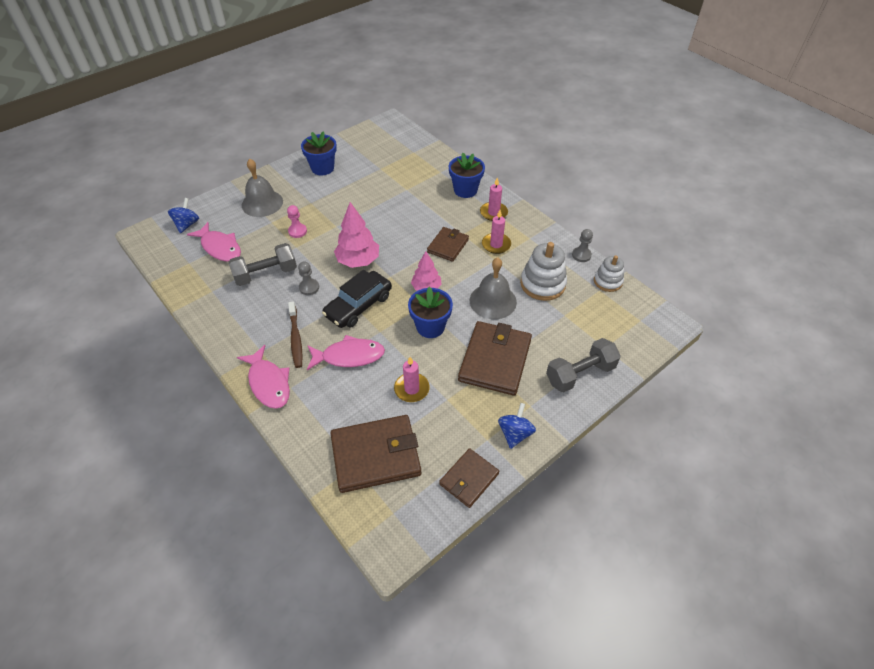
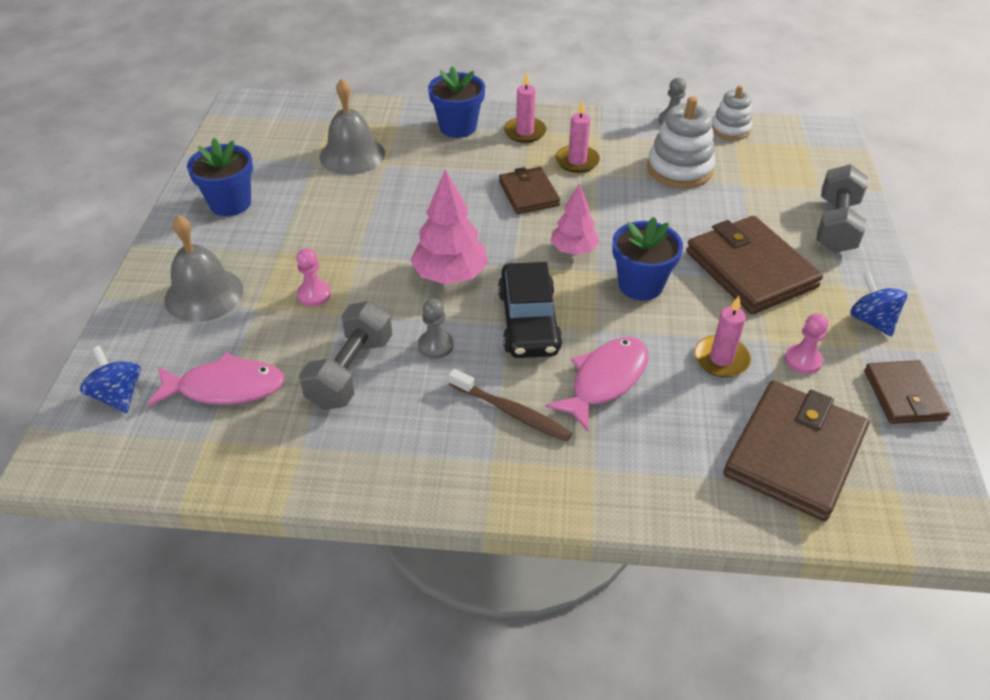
camera: 45 degrees left, 5 degrees down
(268, 383) = (561, 487): pink fish -> none
(448, 421) = (803, 360): none -> pink pawn
(493, 301) = (660, 216): grey bell -> grey bell (352, 155)

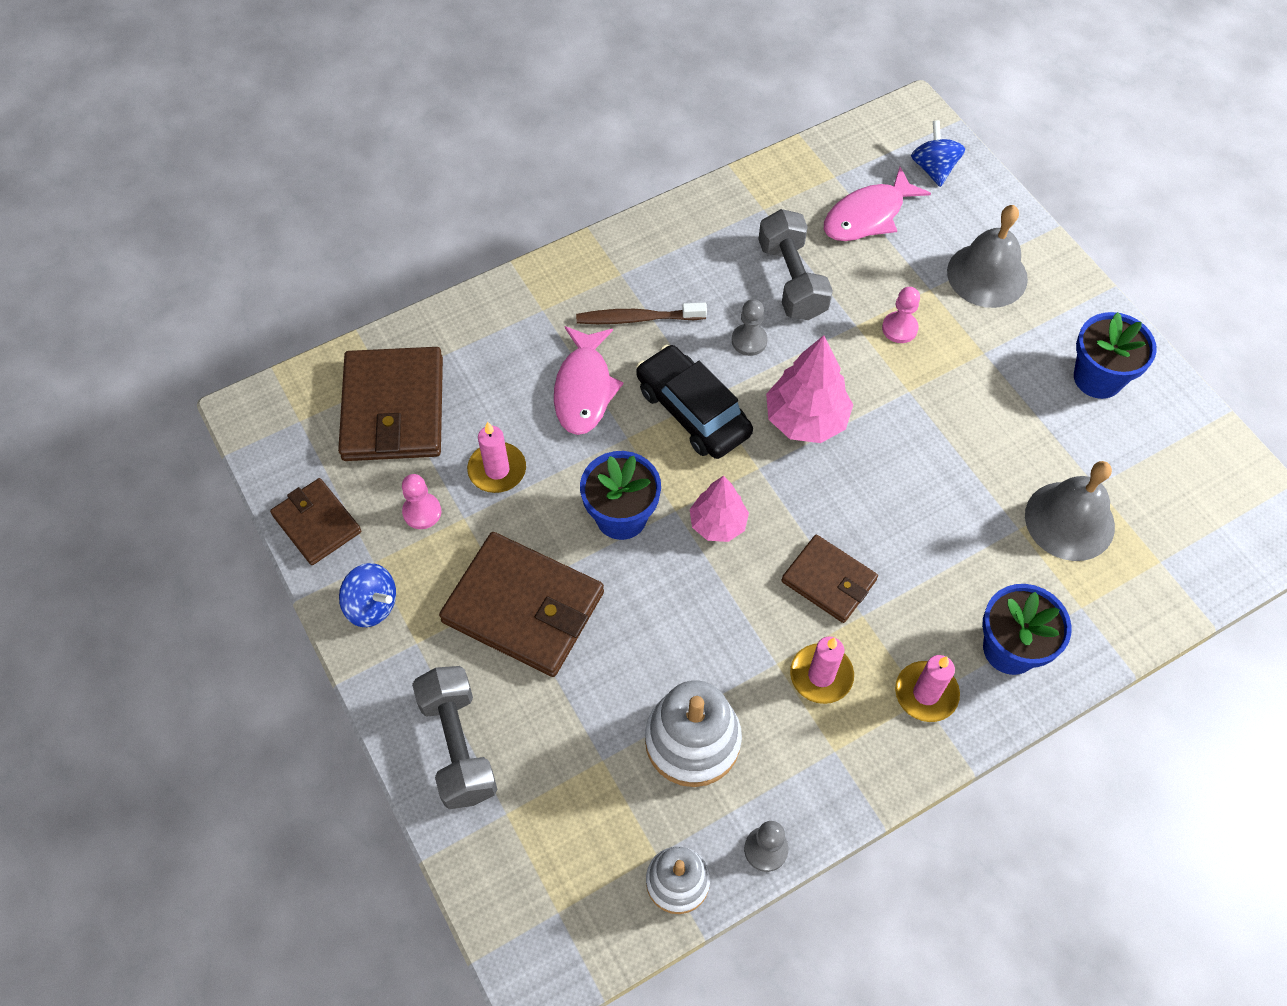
camera: 145 degrees right, 15 degrees up
(118, 395) = (933, 168): blue spinning top -> blue spinning top turned 120 degrees counterclockwise

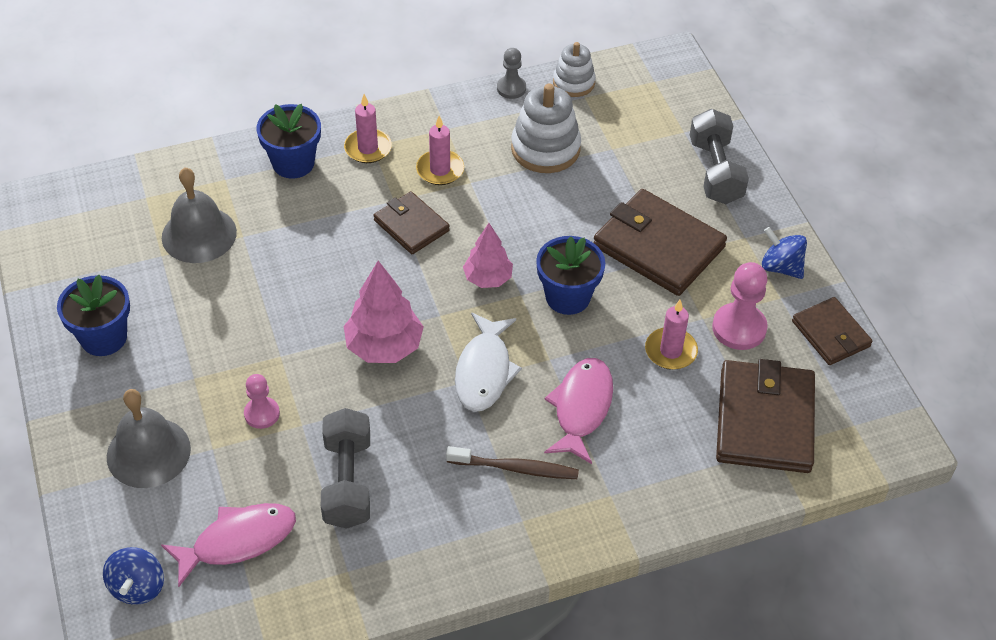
camera: 170 degrees left, 10 degrees down
(422, 512) = (739, 328): pink pawn -> pink pawn, size x1.61
(693, 411) = (484, 371): black car -> white fish
(749, 341) = (411, 427): grey pawn -> none

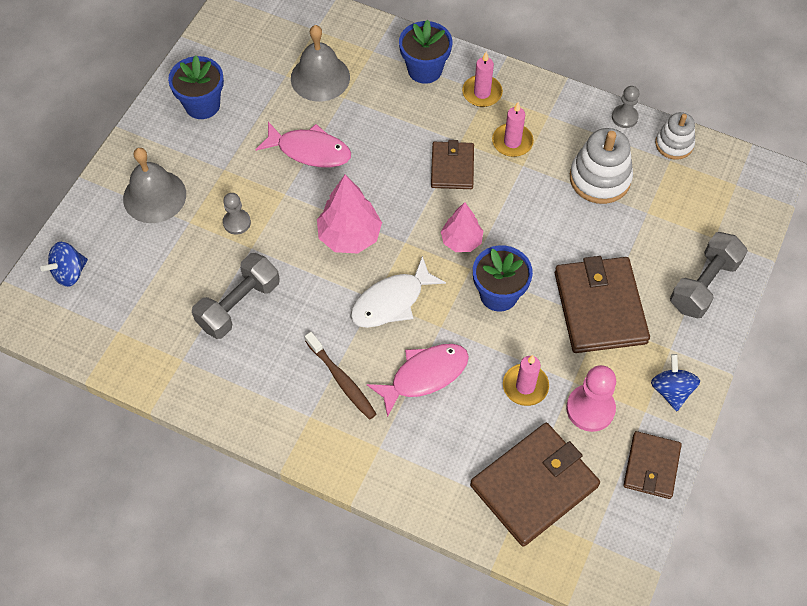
camera: 45 degrees right, 10 degrees up
(238, 541) = (145, 290): pink fish -> pink fish (310, 151)
(262, 414) = (237, 222): pink pawn -> grey pawn

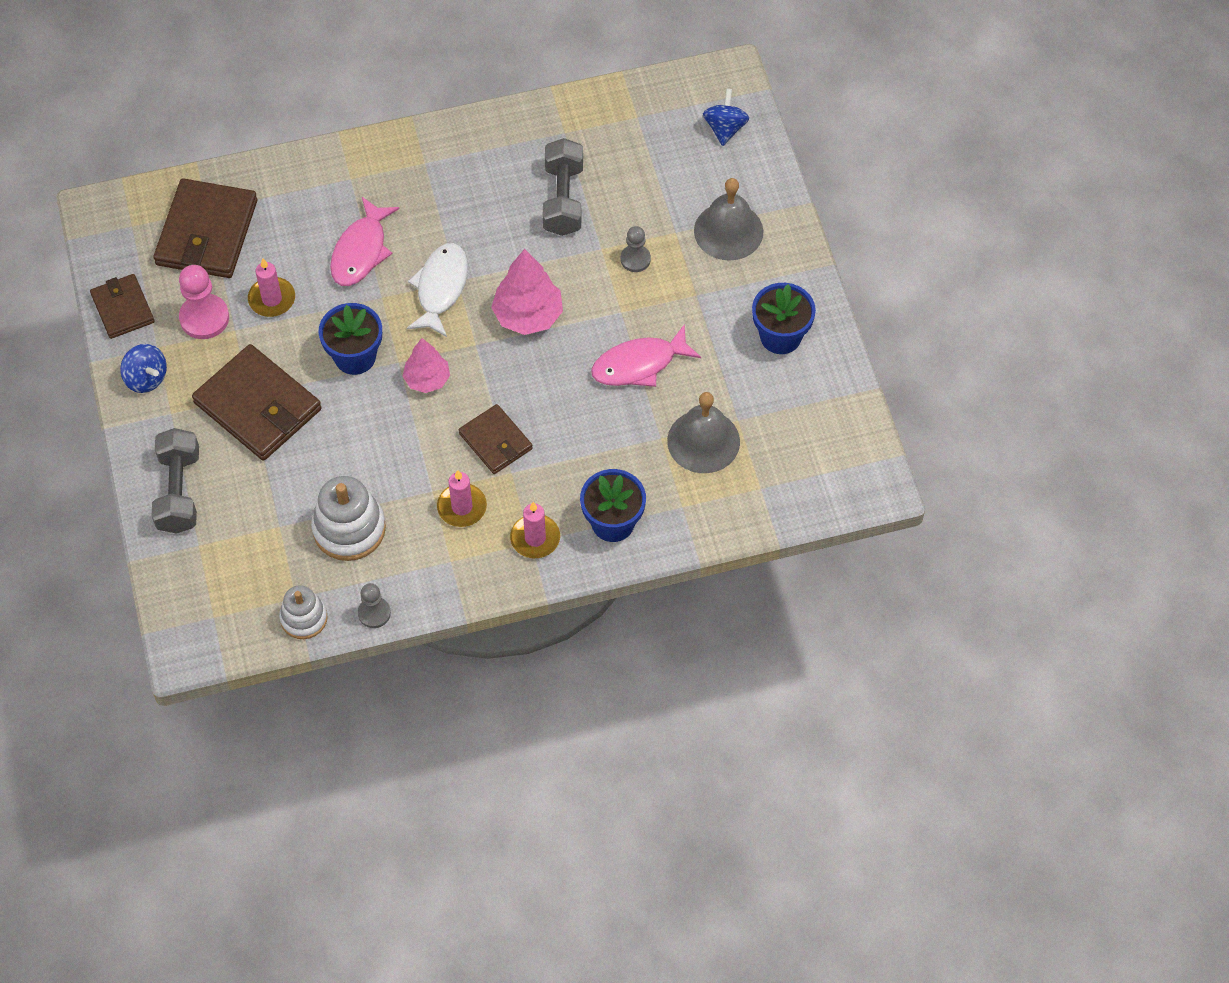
camera: 140 degrees right, 0 degrees up
(342, 380) = (424, 203): brown toothbrush -> none

